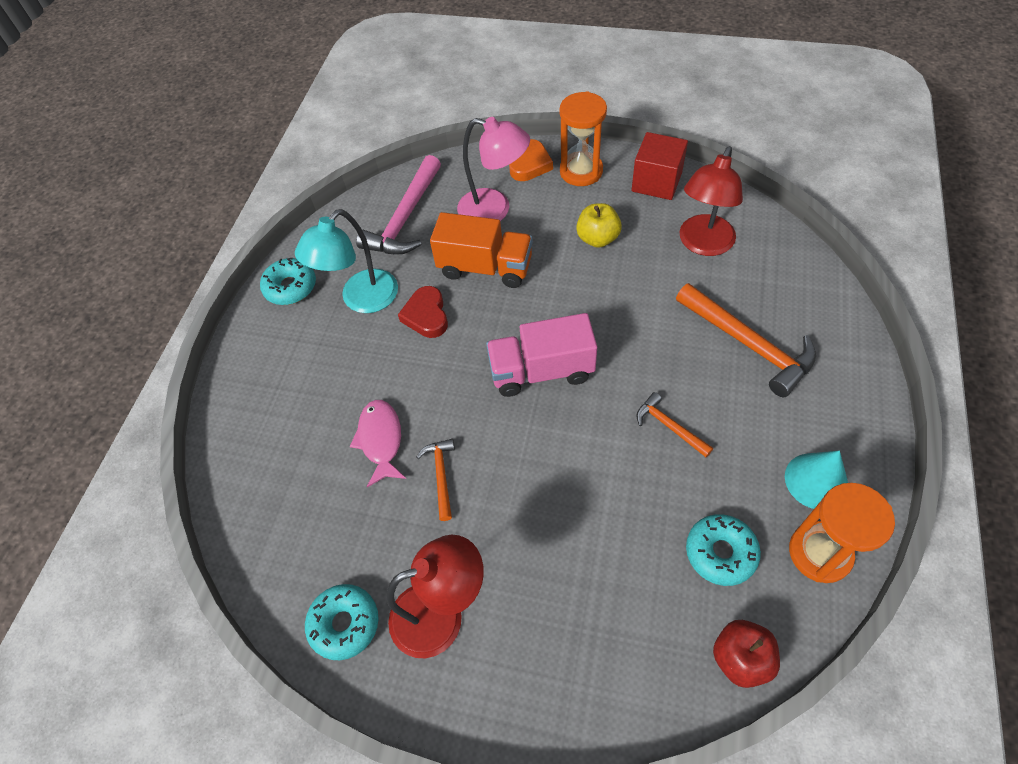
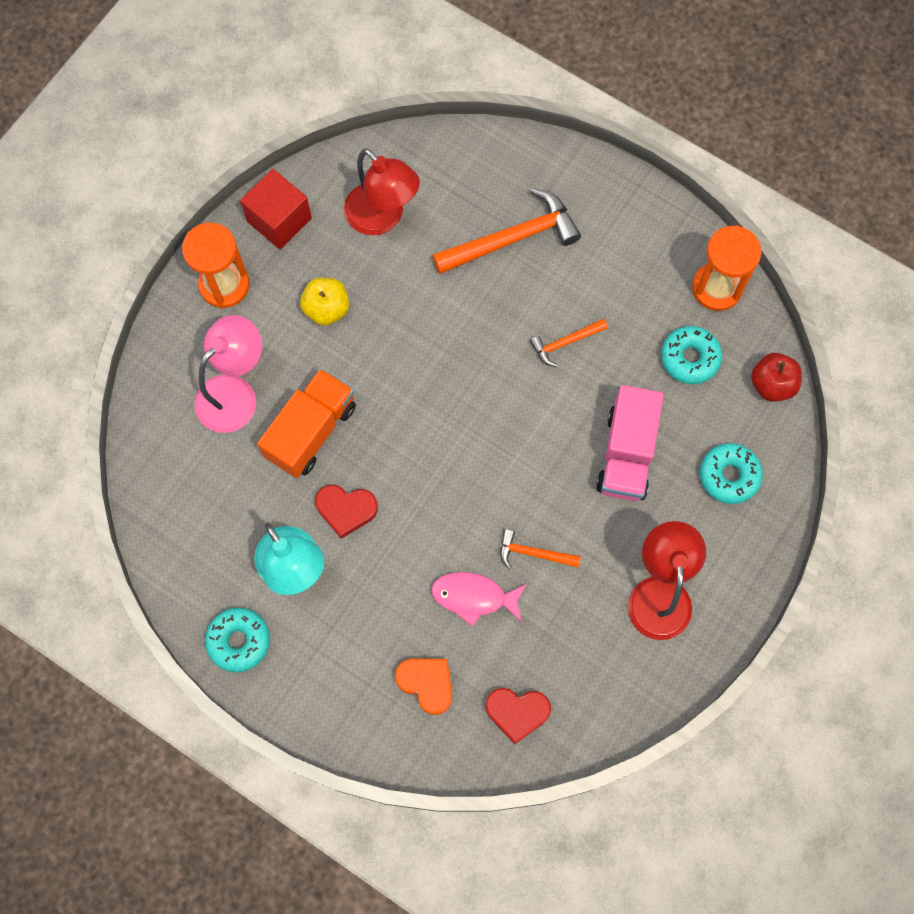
camera: 75 degrees left, 15 degrees up
(278, 518) = (517, 713): none -> red heart
(344, 624) = (638, 676): turquoise donut -> turquoise donut (729, 476)
(405, 218) = (197, 490): pink hammer -> none
(530, 164) = (185, 331): orange heart -> orange heart (427, 683)
(541, 371) = (461, 425): pink truck -> pink truck (626, 454)
(816, 481) = (659, 257): turquoise cone -> none

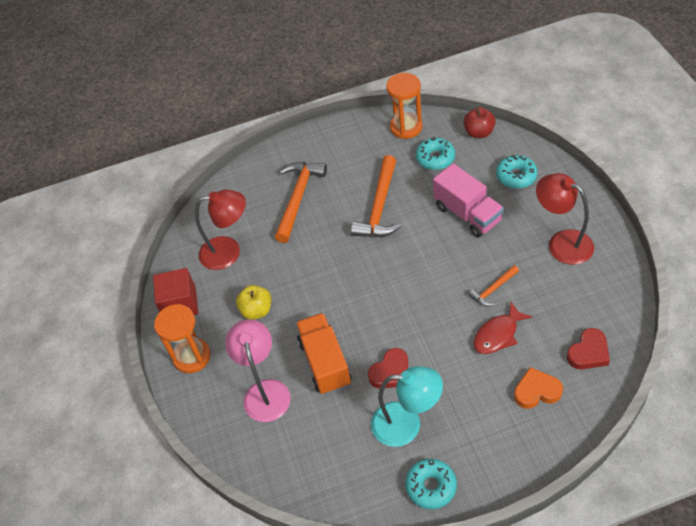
camera: 45 degrees left, 20 degrees down
(473, 597) = (498, 334): pink fish -> red fish
(565, 343) = (379, 207): orange hammer -> orange hammer, size x1.92

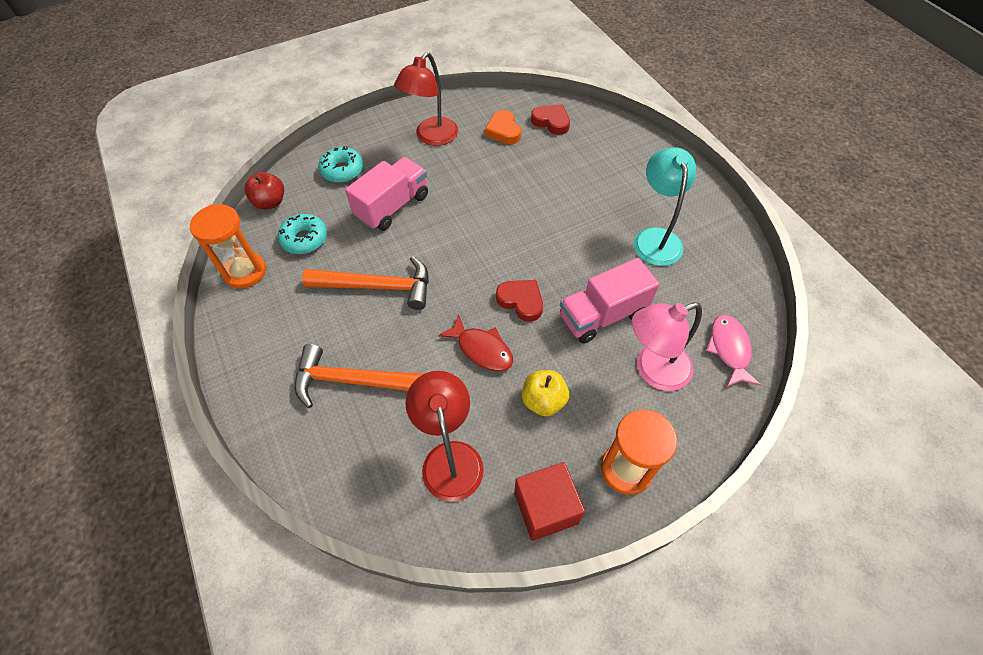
camera: 105 degrees left, 5 degrees up
(272, 457) = (729, 349): none -> pink fish
(325, 362) = (602, 315): orange truck -> pink truck
(390, 372) = (601, 255): red heart -> red heart (521, 301)
(431, 486) = (710, 216): turquoise donut -> none
(493, 289) = (490, 183): orange hammer -> none
(498, 334) = (542, 178): red fish -> red fish (482, 349)
(536, 391) = (597, 152): orange heart -> orange heart (503, 131)

